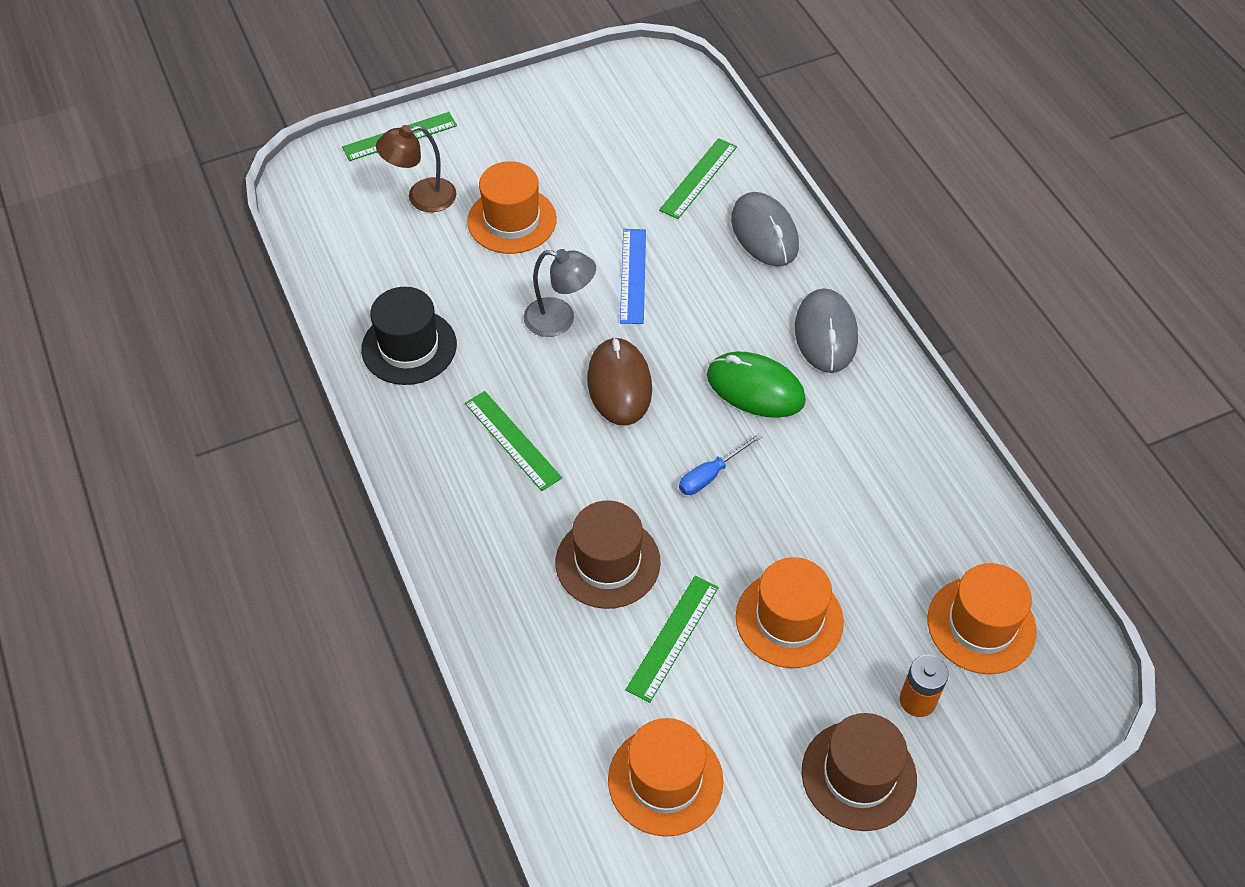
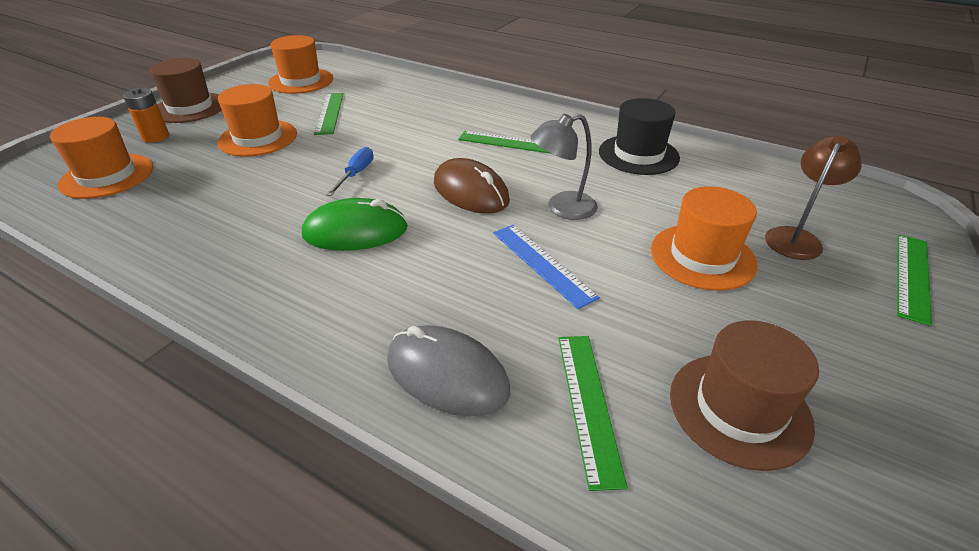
camera: 145 degrees right, 15 degrees down
(607, 562) = (393, 122): brown hat -> brown hat (739, 409)
(826, 334) = (308, 300): grey mouse -> none

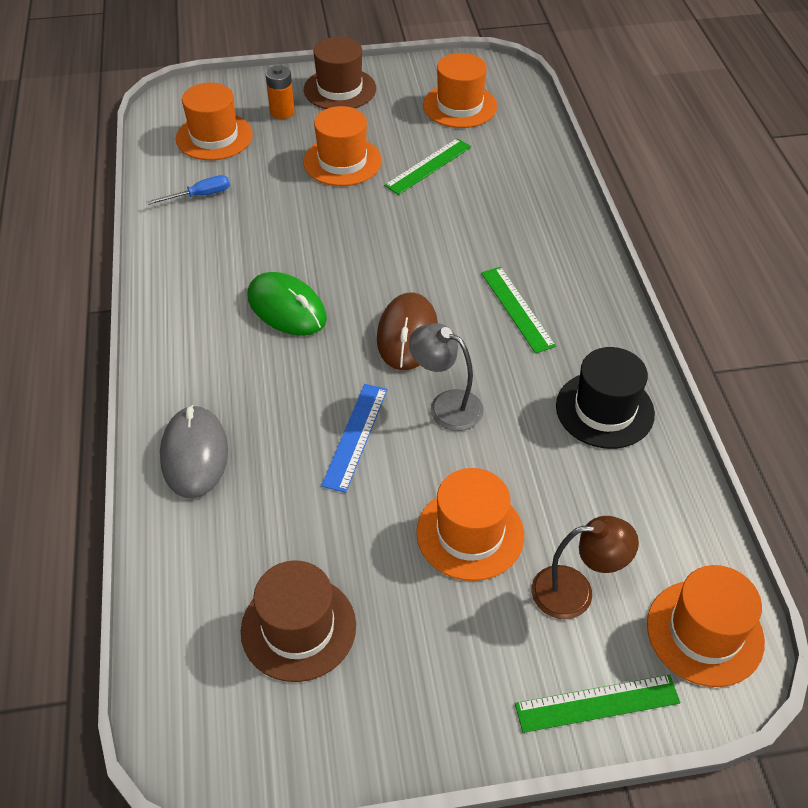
camera: 50 degrees right, 10 degrees up
(356, 174) = (356, 253): blue screwdriver -> blue screwdriver (200, 195)
(588, 404) = (231, 541): green ruler -> none
(864, 206) = (704, 632): none -> orange hat

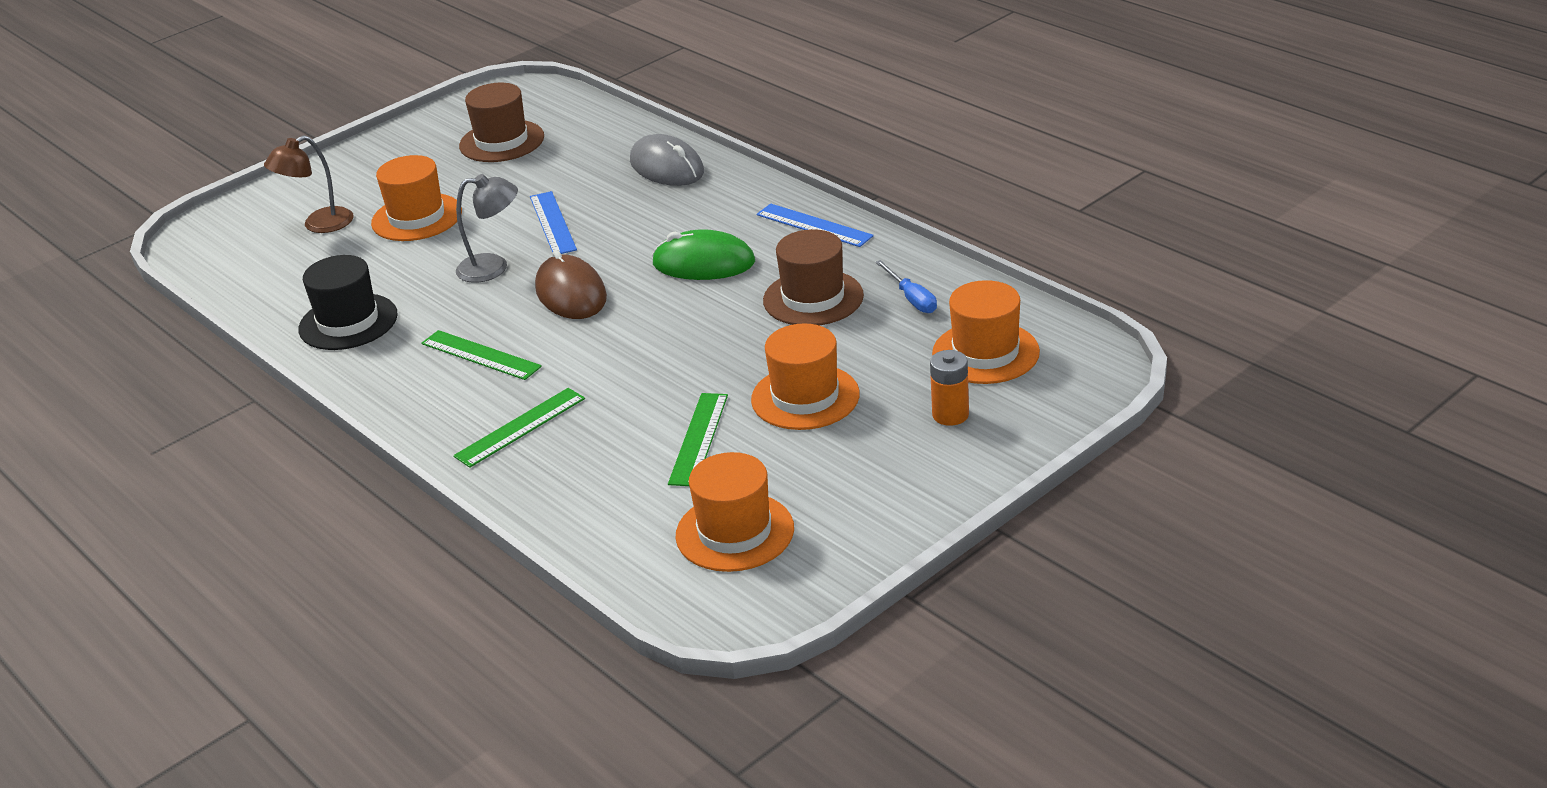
camera: 150 degrees right, 15 degrees down
(173, 299) = (814, 225): none -> blue ruler
(200, 195) = (911, 298): blue screwdriver -> blue screwdriver turned 60 degrees counterclockwise
(340, 89) = (919, 477): brown hat -> brown hat (813, 298)
(597, 703) = (279, 192): green ruler -> green ruler (520, 427)
(704, 632) = (213, 245): orange hat -> none

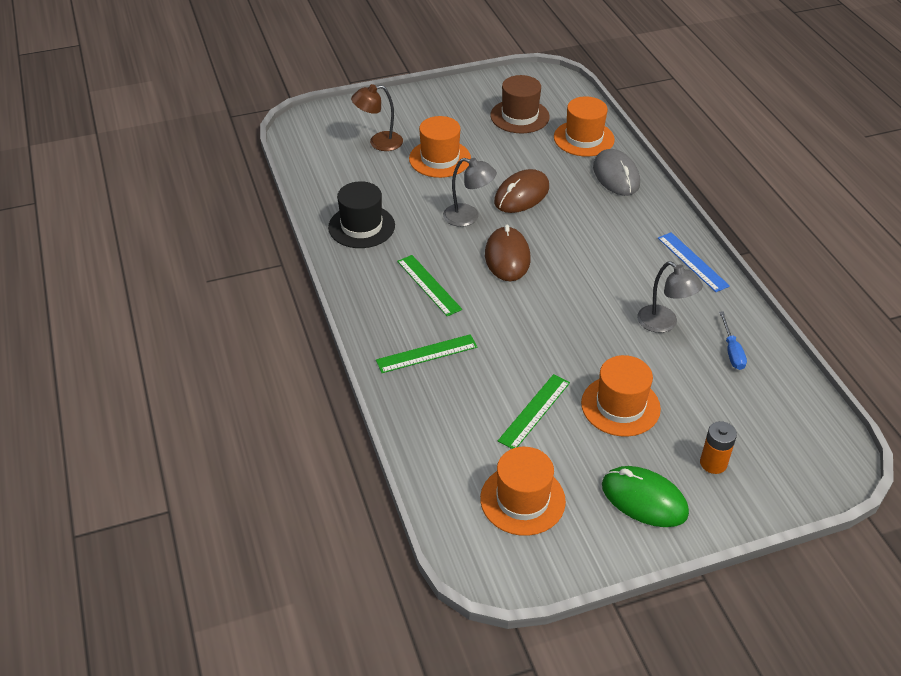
camera: 20 degrees right, 10 degrees up
(552, 223) = (521, 195): blue ruler -> brown mouse
(703, 263) = (604, 265): green mouse -> green mouse (644, 499)
(813, 298) = (664, 324): brown hat -> grey lamp
(985, 353) = (762, 419): orange hat -> orange hat (584, 138)

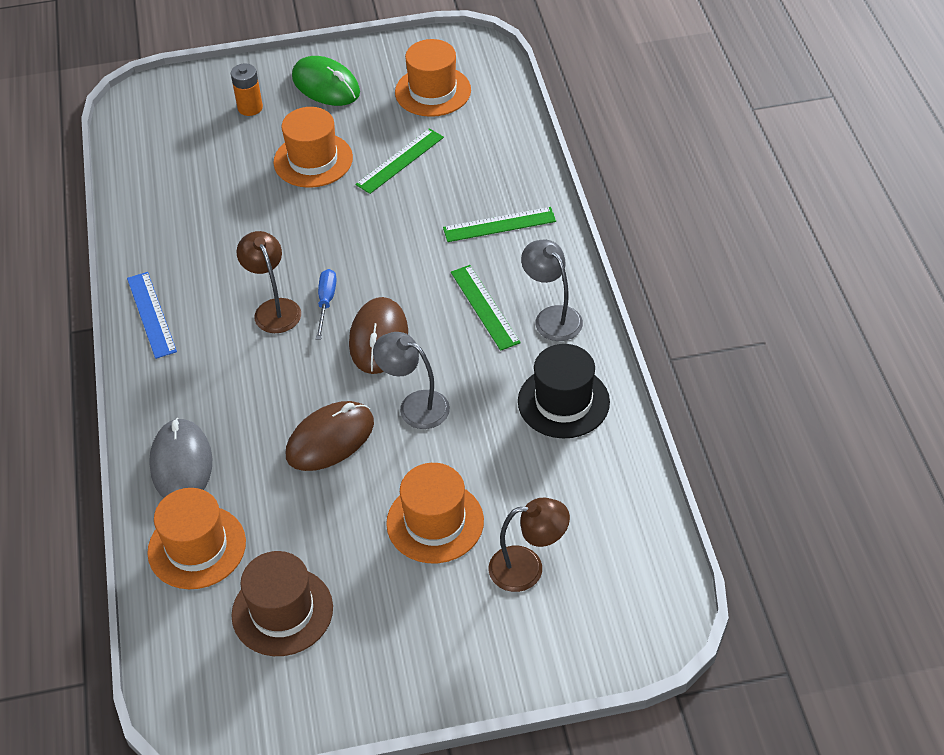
camera: 170 degrees left, 5 degrees up
(597, 272) = (274, 308): none -> brown lamp
(664, 324) = (227, 239): grey lamp -> grey lamp (552, 317)
(731, 351) = (171, 205): blue screwdriver -> blue screwdriver (326, 302)

